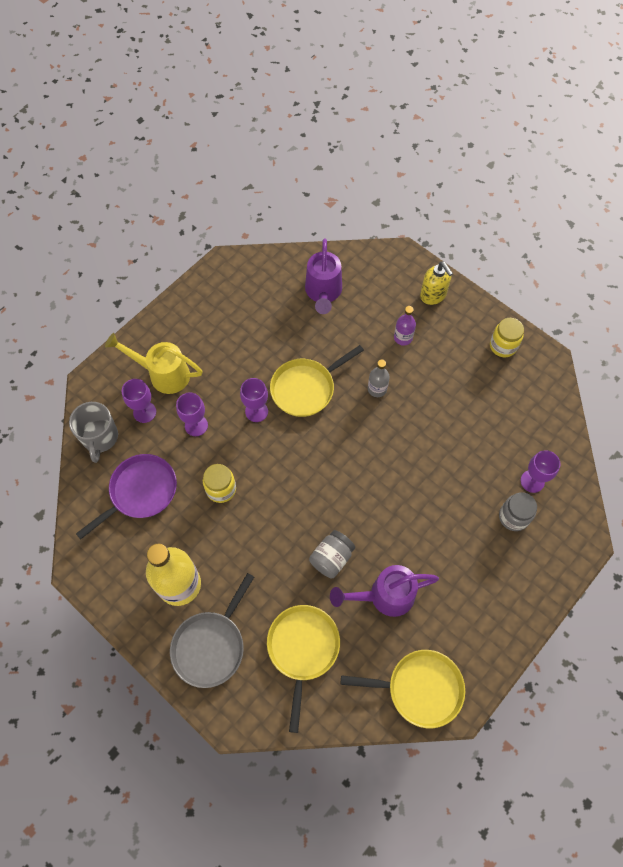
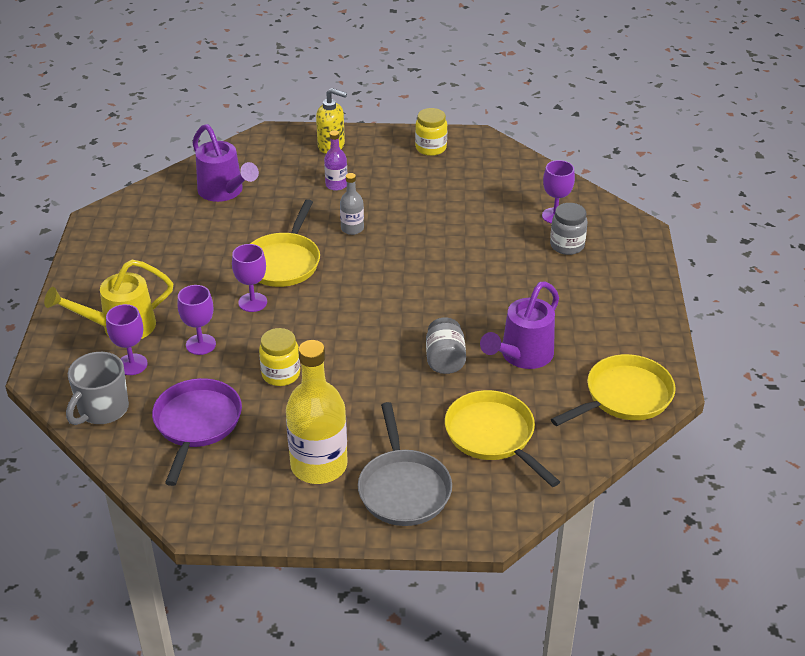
camera: 40 degrees left, 25 degrees down
(100, 438) = (102, 410): grey mug -> grey mug turned 75 degrees clockwise

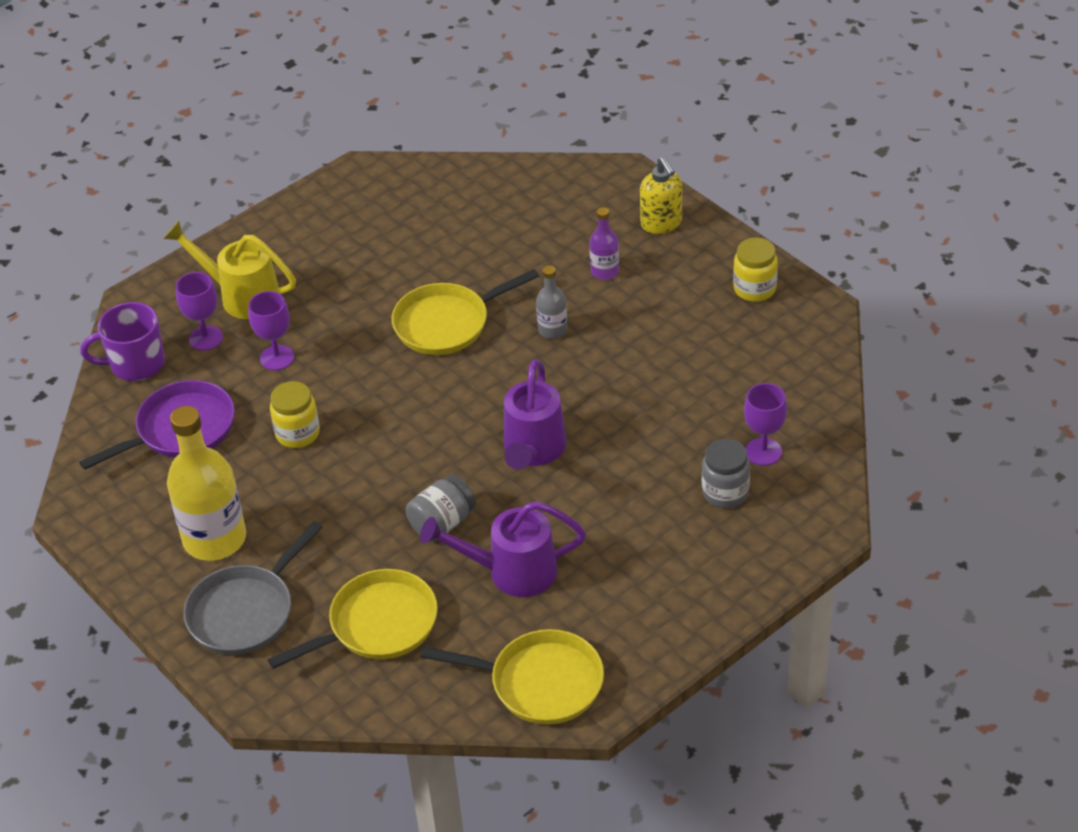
camera: 50 degrees right, 5 degrees up
(102, 410) = (136, 364): grey mug -> purple mug
(224, 192) = (497, 212): purple watering can -> purple watering can (533, 451)
(252, 302) = (368, 346): purple goblet -> none
(493, 436) = (377, 625): yellow pan -> yellow pan turned 45 degrees clockwise

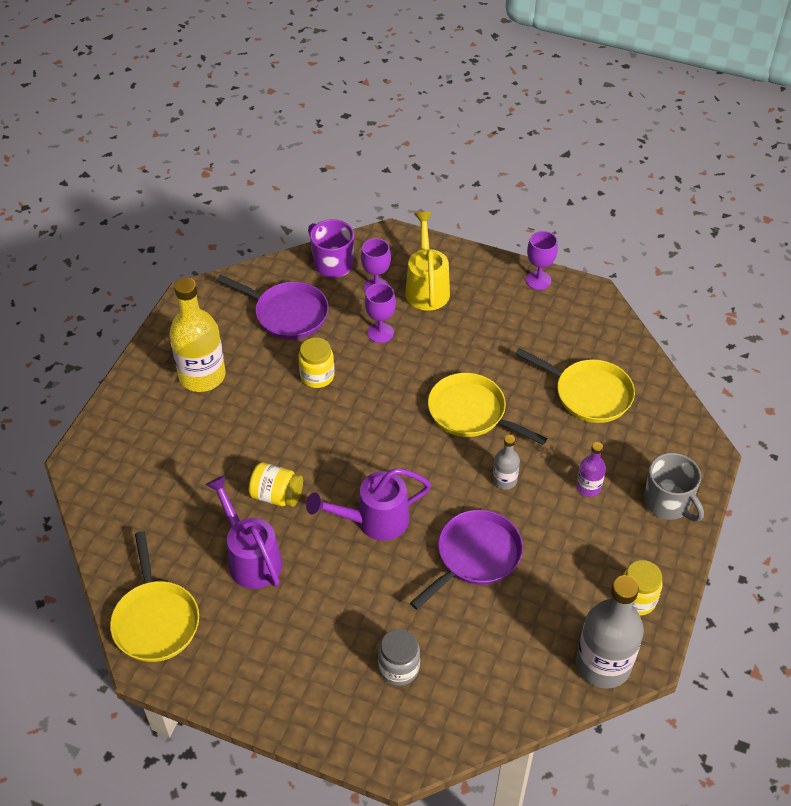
camera: 60 degrees right, 5 degrees up
(245, 611) = (148, 421): grey pan -> none
(377, 625) = (167, 499): yellow pan -> yellow pan (589, 394)
(442, 523) = (277, 495): grey jar -> yellow jar
(630, 386) = (475, 556): none -> purple pan
(661, 223) = (668, 503): yellow soap dispenser -> grey mug
(763, 452) = (457, 679): purple goblet -> purple goblet (538, 280)
(810, 340) = (603, 664): none -> grey bottle

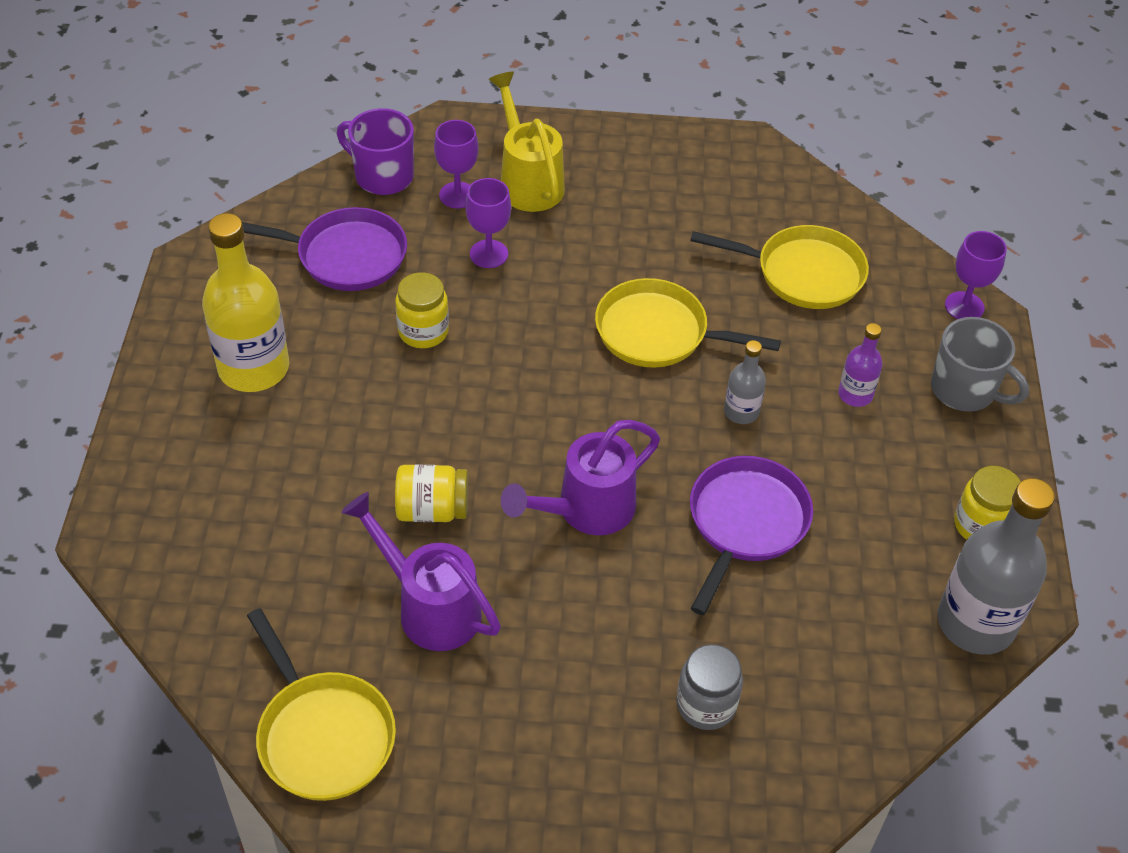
camera: 20 degrees left, 0 degrees up
(538, 280) = (674, 142): purple goblet -> purple goblet (964, 306)

